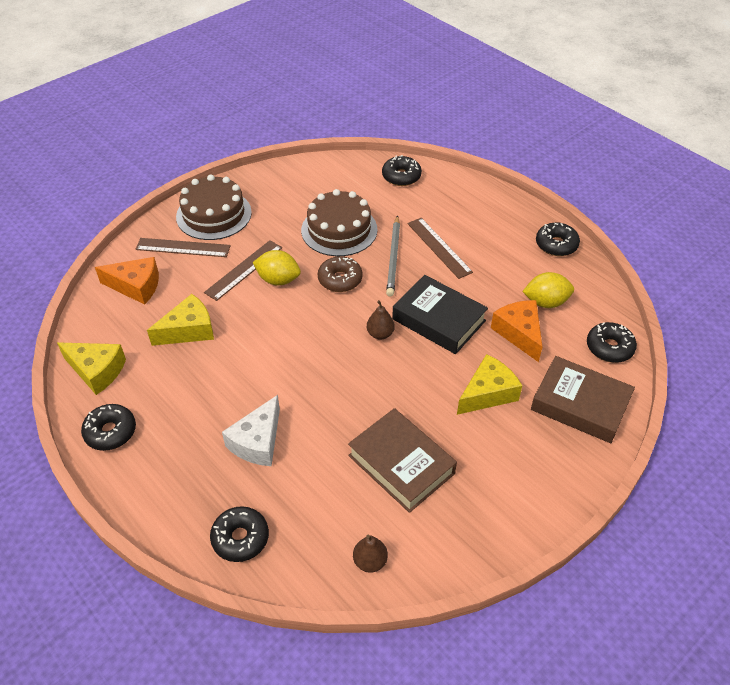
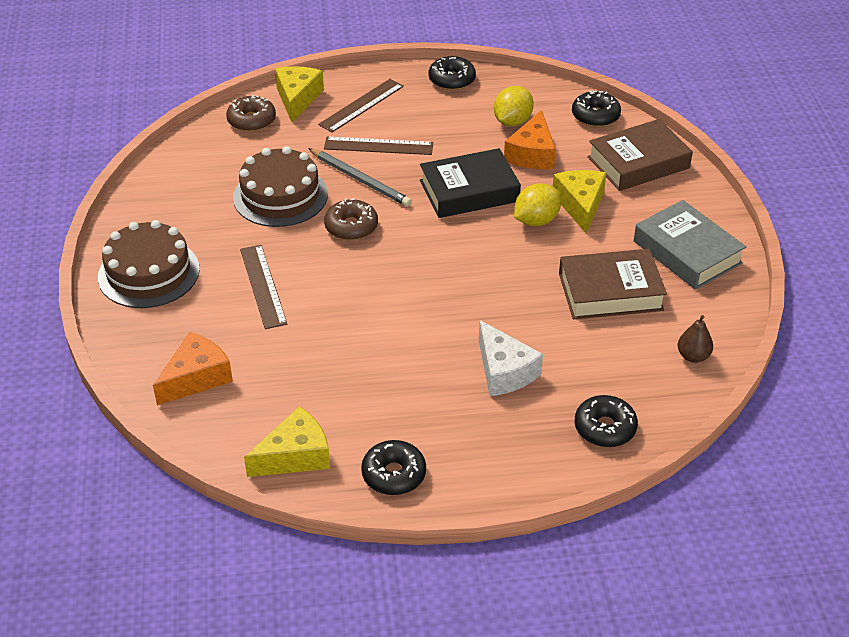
camera: 55 degrees left, 5 degrees down
(183, 248) = (175, 317): brown ruler -> brown ruler (361, 105)
(189, 330) = (308, 361): yellow cheese -> yellow cheese (297, 98)
(278, 280) = (305, 268): yellow lemon -> yellow lemon (536, 221)
(380, 334) = (449, 234): brown pear -> none
(401, 176) = (251, 120): black donut -> brown donut
(498, 494) = (687, 252): none -> grey book
(519, 333) = (532, 154): orange cheese -> orange cheese turned 90 degrees counterclockwise

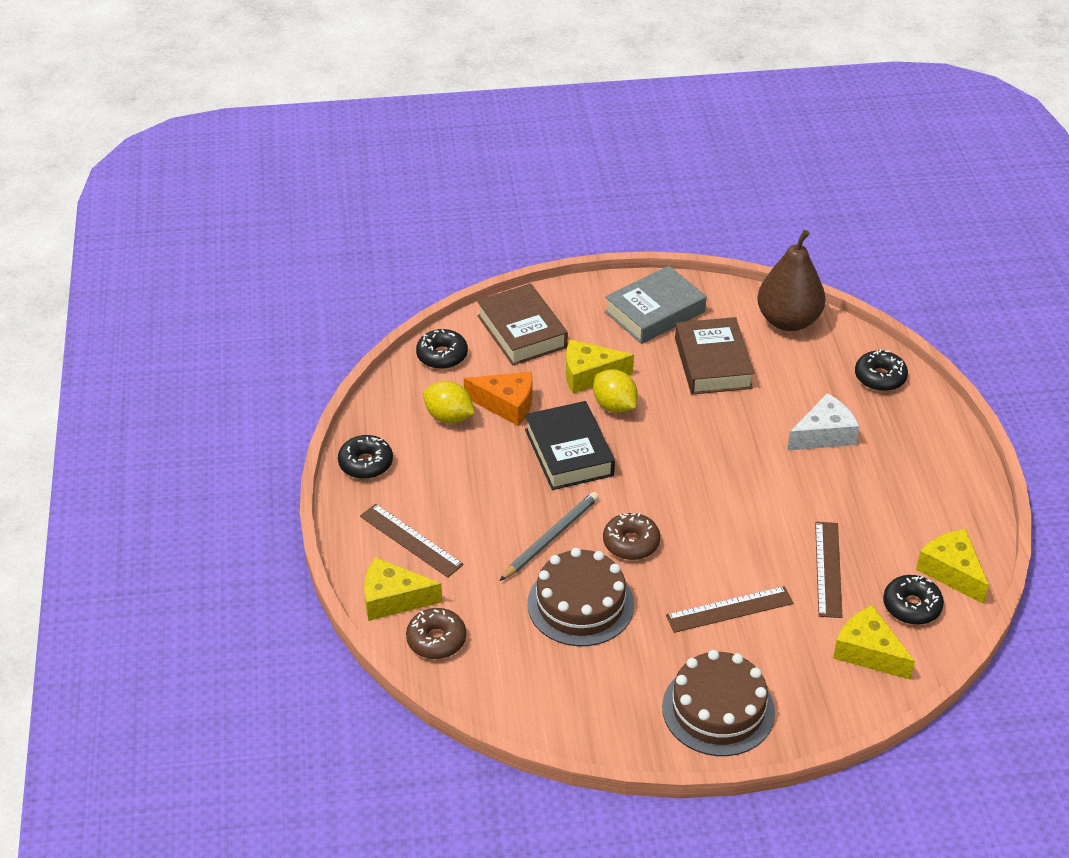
camera: 90 degrees left, 0 degrees up
(196, 378) = (868, 652): orange cheese -> yellow cheese
(378, 146) = (490, 524): brown ruler -> brown ruler (828, 569)
(394, 474) = (958, 506): black donut -> black donut (911, 606)
(693, 356) = (788, 321): brown pear -> brown pear, size x2.25

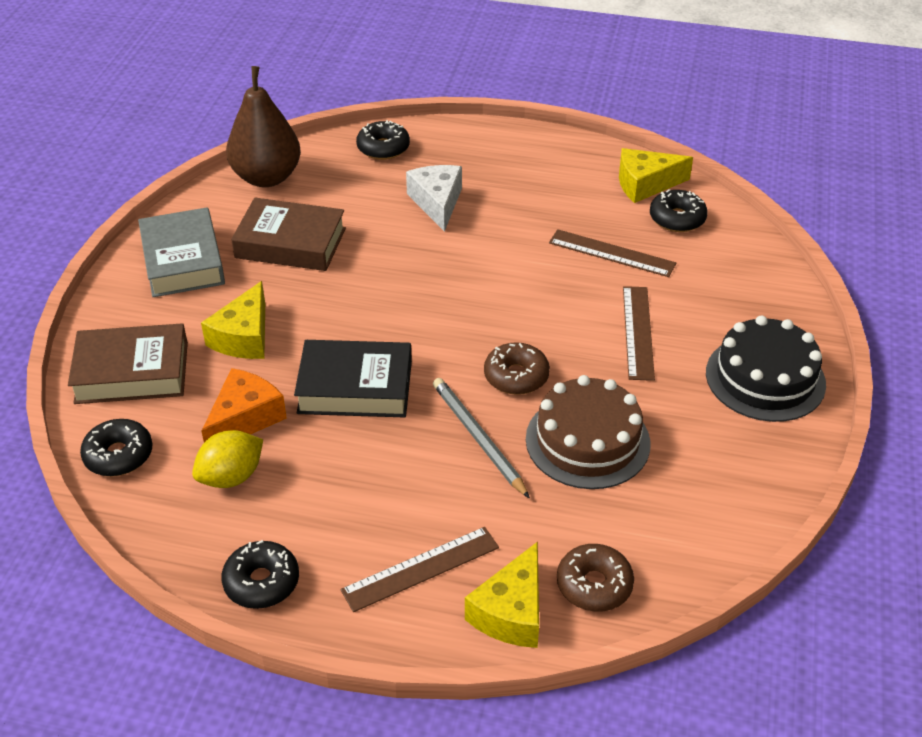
camera: 70 degrees left, 0 degrees up
(614, 406) = (306, 331): yellow lemon -> none
(718, 709) = (765, 378): brown cake -> black cake
(868, 652) = (723, 260): yellow cheese -> none

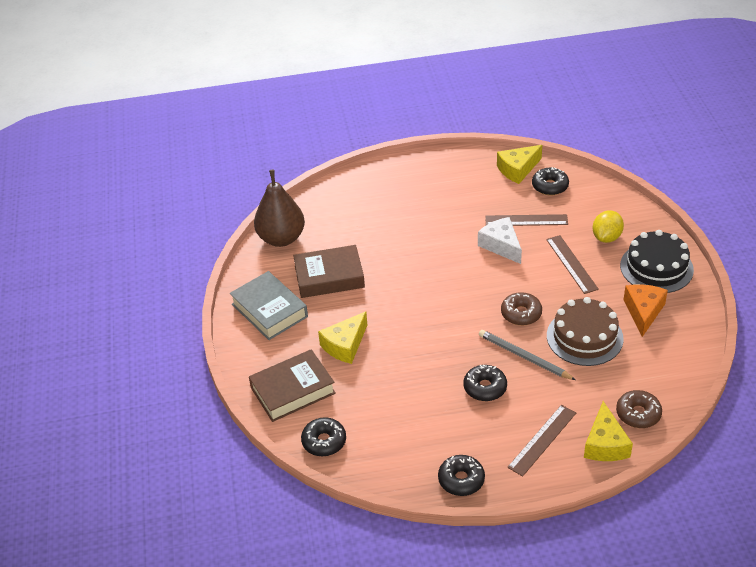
camera: 20 degrees left, 0 degrees up
(231, 477) = (400, 429): yellow lemon -> yellow lemon (606, 237)
(244, 337) = (345, 345): yellow cheese -> yellow cheese turned 45 degrees clockwise
(245, 418) = (383, 393): orange cheese -> orange cheese (643, 312)
(355, 387) = (433, 352): black book -> none
(383, 148) = (342, 195): black donut -> black donut (485, 388)
(437, 203) = (401, 221): white cheese -> white cheese (501, 245)

